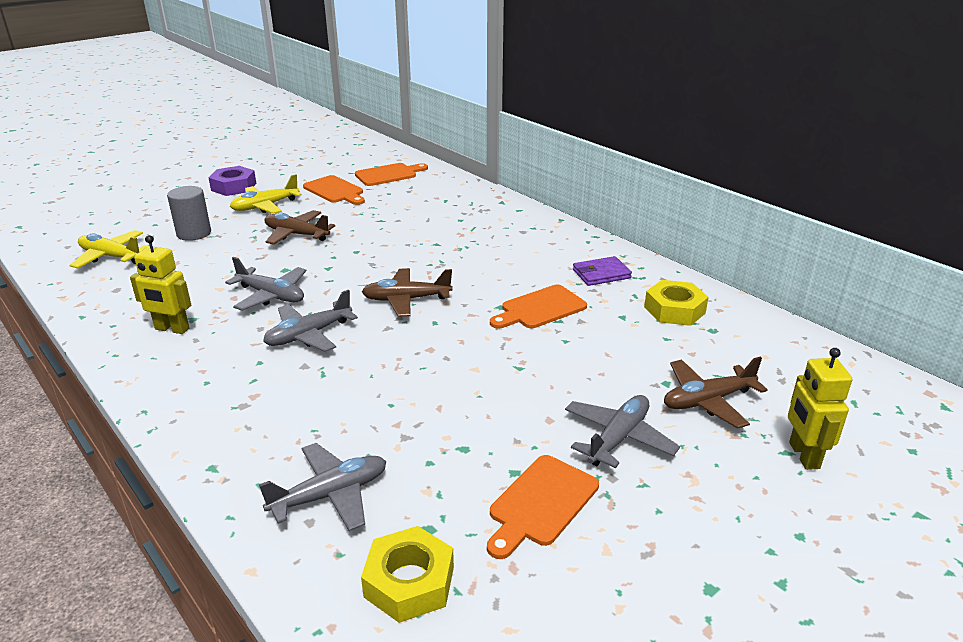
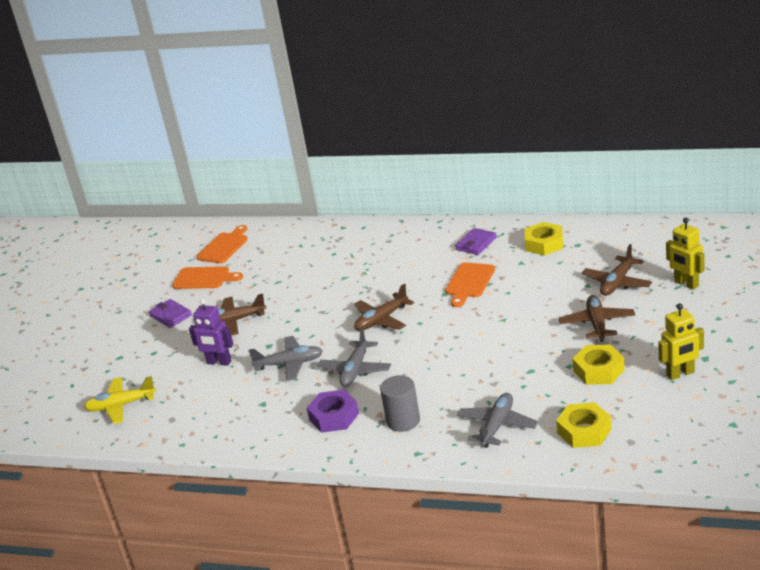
camera: 30 degrees left, 0 degrees up
(172, 329) = (261, 415): yellow robot -> yellow robot (680, 374)
(194, 233) = (153, 360): grey cylinder -> grey cylinder (403, 421)
(228, 262) = (219, 362): none -> purple robot
(234, 187) = (114, 315): purple nut -> purple nut (334, 417)
(265, 206) = (170, 315): yellow plane -> purple wallet
(541, 504) = (598, 370): orange cutting board -> yellow nut
(618, 438) = (597, 324): grey plane -> brown plane

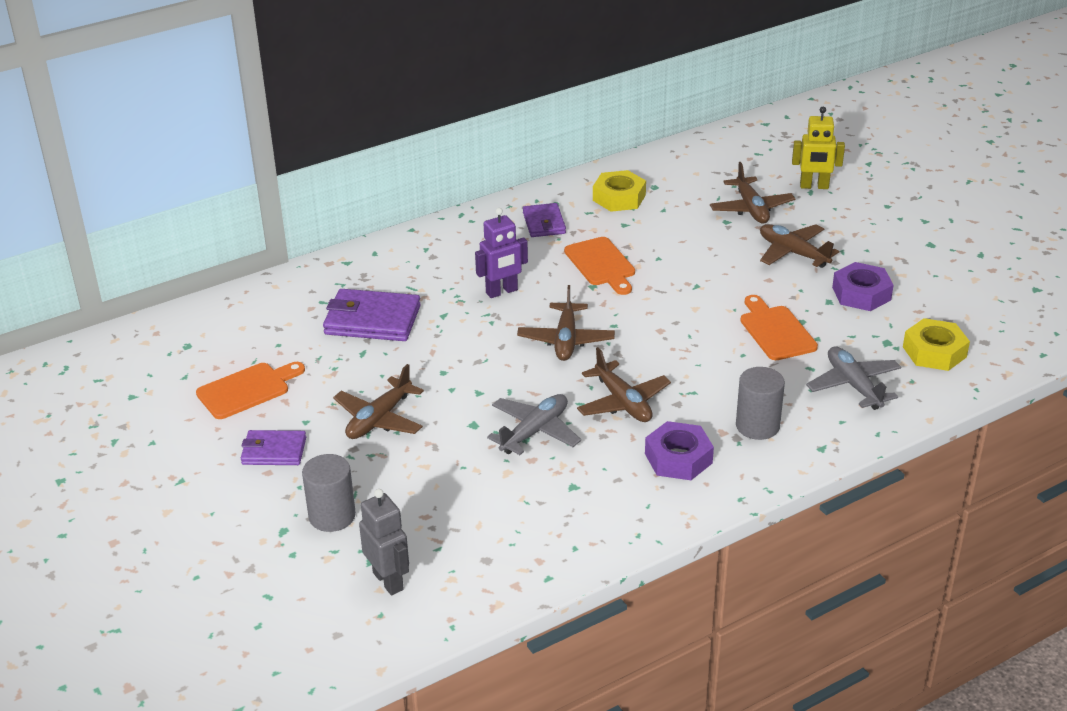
camera: 50 degrees left, 5 degrees up
(121, 405) = (388, 581): yellow plane -> grey robot
(146, 361) = (332, 516): none -> grey cylinder
(219, 362) = (439, 471): purple robot -> purple robot (502, 292)
(224, 247) = (211, 343): orange cutting board -> orange cutting board (775, 331)
(307, 265) = (372, 320): none -> purple wallet
(355, 370) = (623, 402): grey plane -> brown plane
(598, 370) = (861, 294): yellow nut -> purple nut
(680, 374) = (933, 266): yellow robot -> none

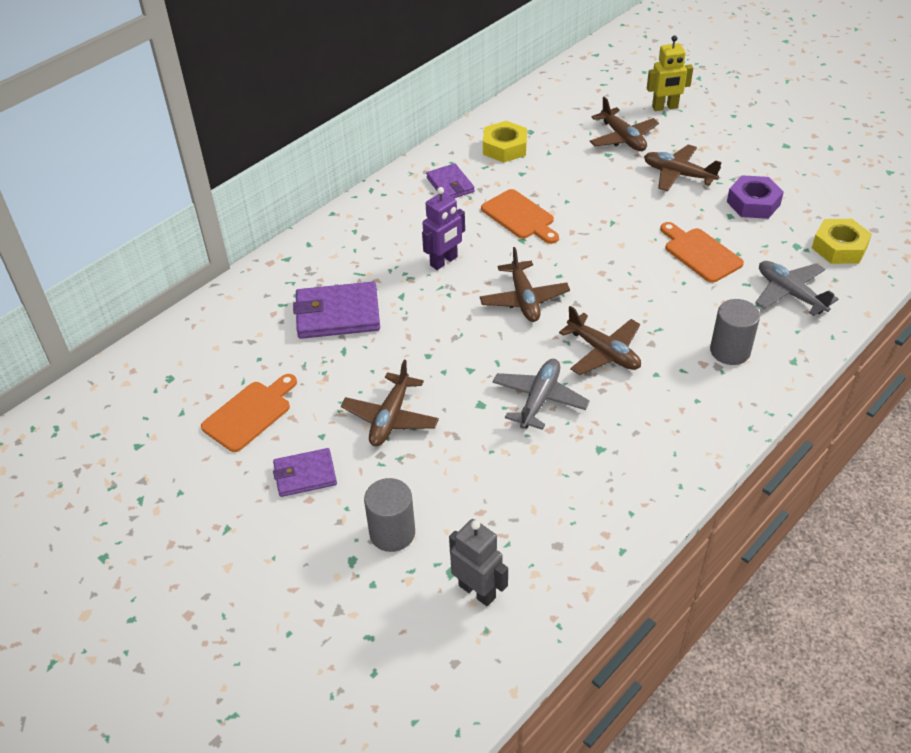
camera: 15 degrees left, 10 degrees up
(678, 458) = (678, 399): purple nut -> none

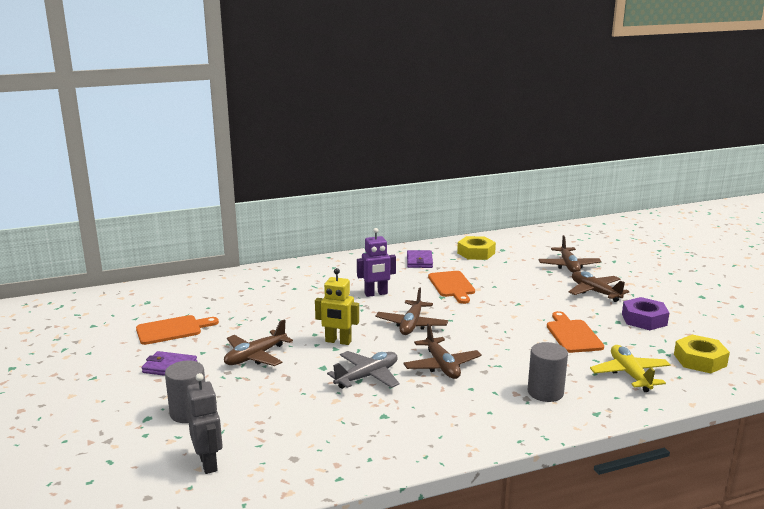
camera: 25 degrees right, 25 degrees down
(338, 314) = (279, 300): purple wallet -> none
(665, 107) = (617, 258): yellow robot -> yellow robot (338, 341)
(790, 293) = (630, 374): grey plane -> yellow plane

